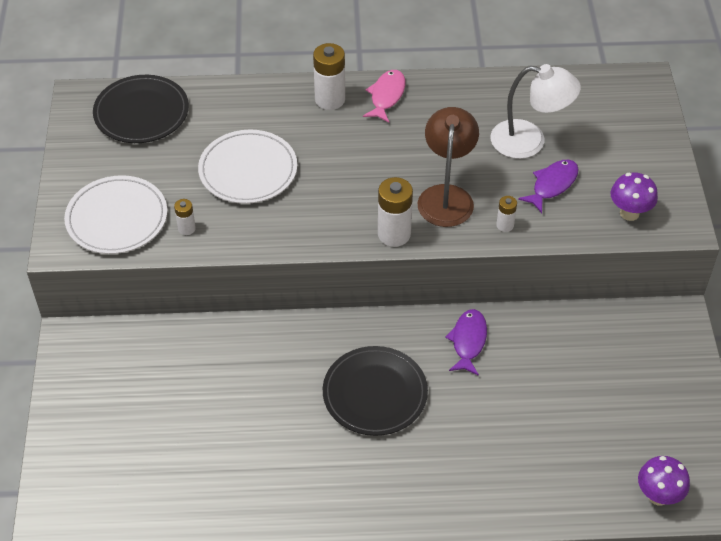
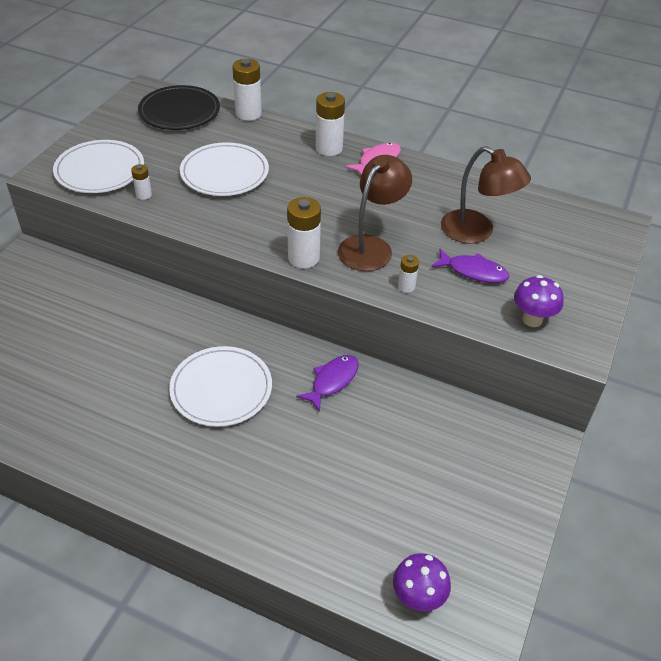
camera: 25 degrees right, 5 degrees down
(217, 87) = (248, 114): none -> white battery
(375, 393) = (221, 389): black plate -> white plate
(529, 141) = (476, 232): white lamp -> brown lamp
(552, 185) = (473, 271): purple fish -> purple fish turned 45 degrees clockwise

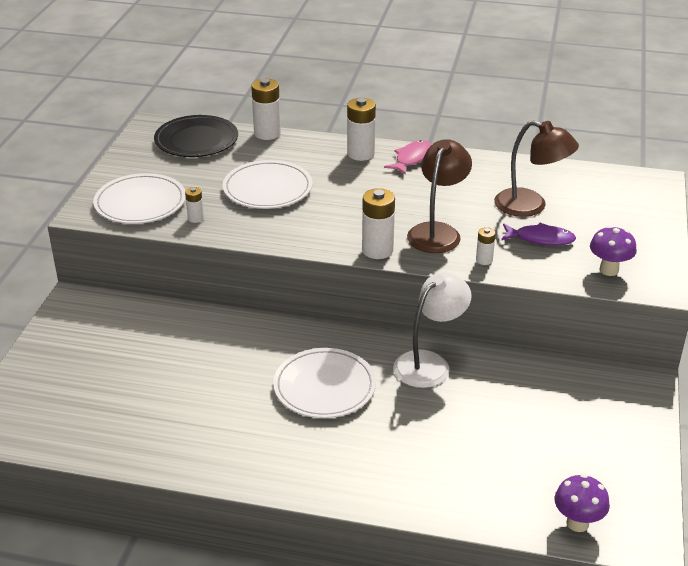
camera: 10 degrees left, 10 degrees down
(332, 381) = (429, 363): purple fish -> white lamp

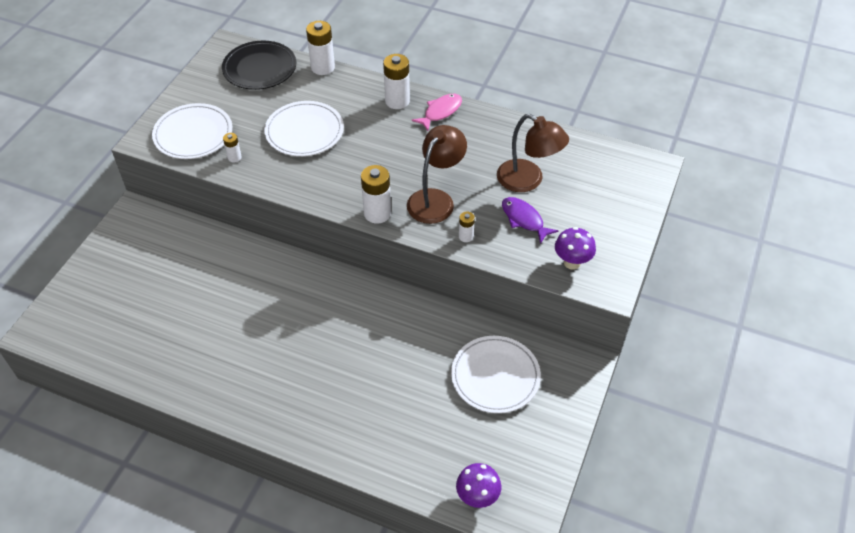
camera: 10 degrees right, 15 degrees up
(324, 387) = (312, 330): white plate -> white plate (495, 376)
(429, 363) = (406, 318): white lamp -> none
(541, 239) = (524, 219): purple fish -> purple fish turned 150 degrees counterclockwise

